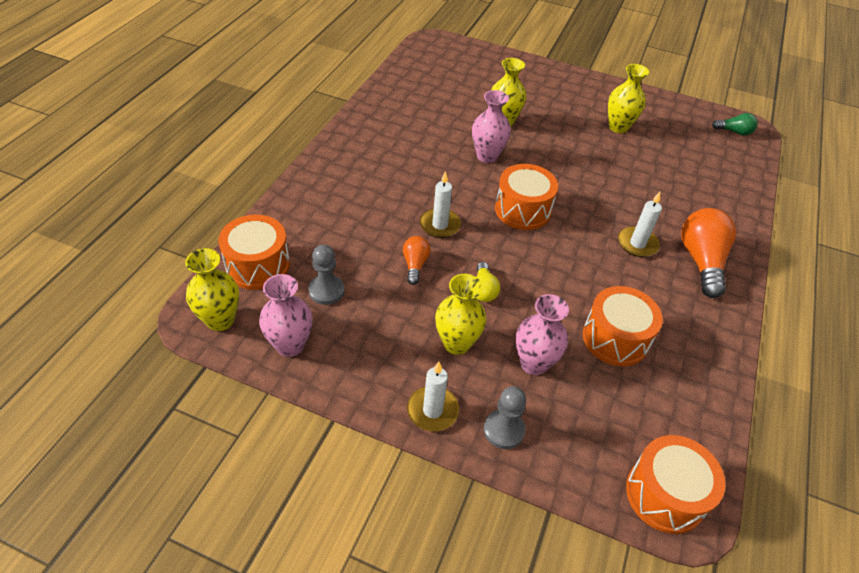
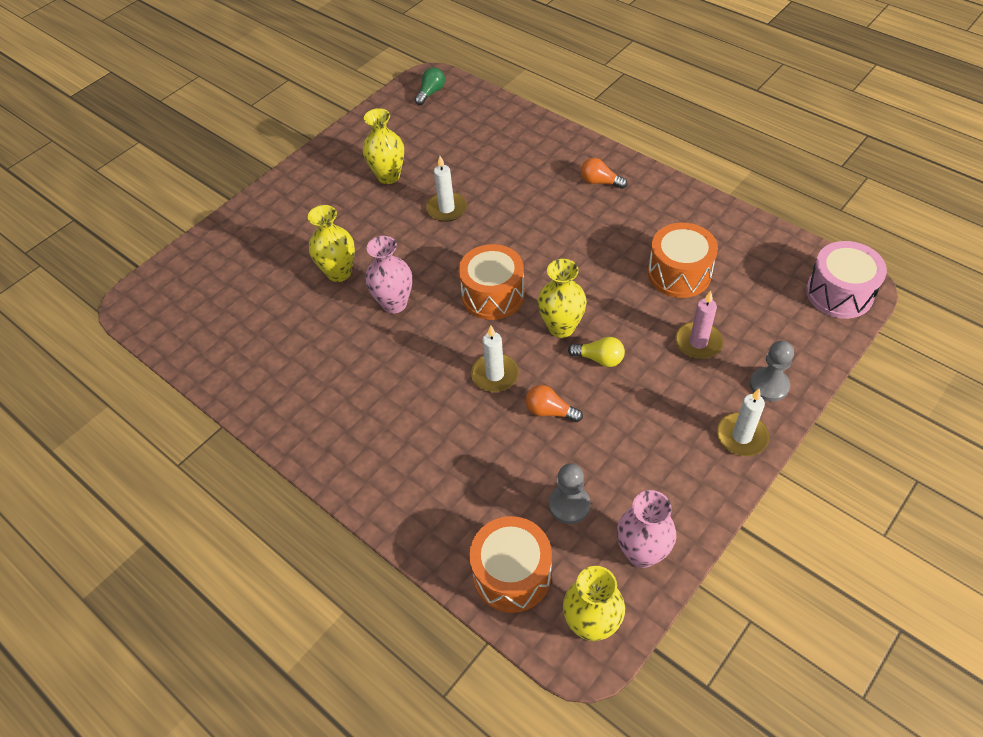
camera: 65 degrees left, 5 degrees up
(456, 343) = (664, 398): yellow vase -> yellow vase (561, 327)
(533, 363) = (698, 342): pink vase -> pink candle
(637, 244) = (566, 219): white candle -> white candle (447, 209)
(665, 494) = (839, 293): orange drum -> pink drum
(701, 261) = (600, 182): orange light bulb -> orange light bulb, size x0.53

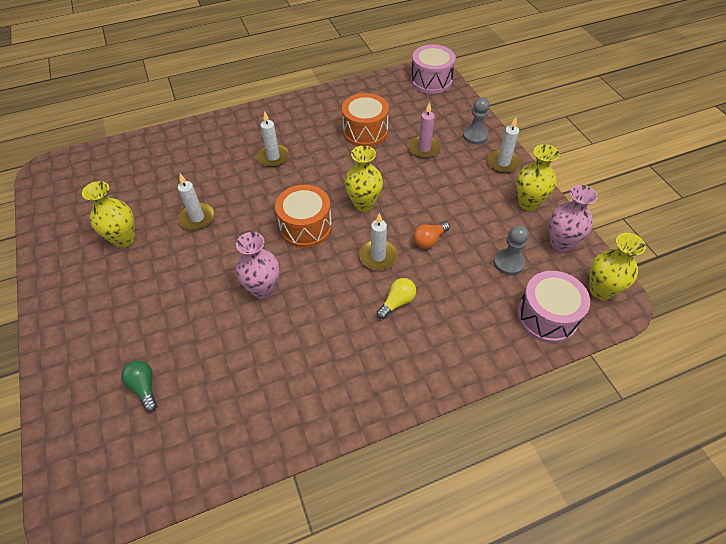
camera: 65 degrees left, 0 degrees up
(339, 272) = (197, 314): yellow vase -> yellow vase (528, 203)
(431, 93) = (62, 176): green light bulb -> green light bulb (144, 387)
(512, 574) = (547, 316): orange drum -> pink drum
(571, 218) = (273, 157): none -> white candle
(599, 359) = (404, 197): yellow light bulb -> yellow light bulb (397, 302)
(600, 182) = (255, 130): orange light bulb -> none

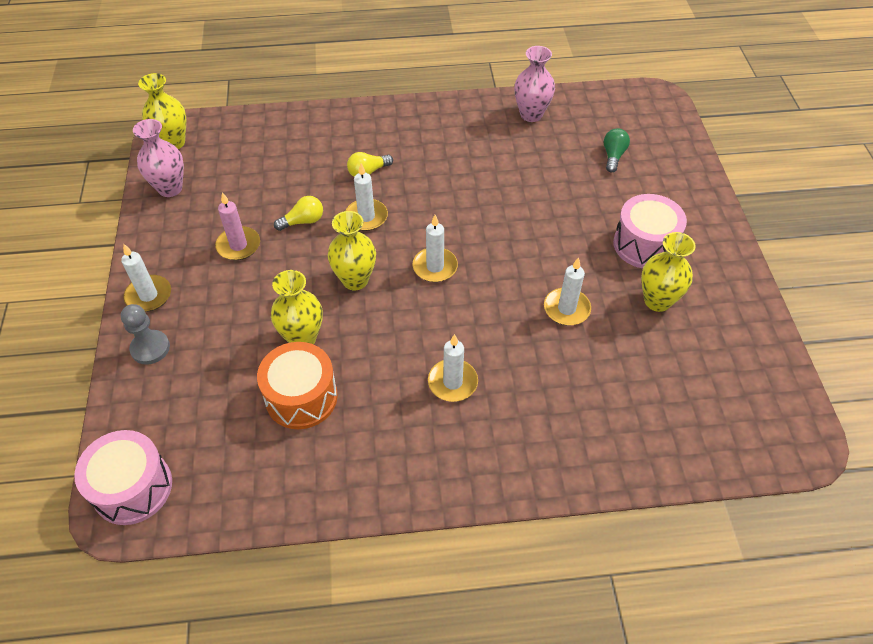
camera: 165 degrees left, 0 degrees up
(144, 387) = (613, 156): green light bulb -> green light bulb turned 150 degrees counterclockwise
(263, 289) = (497, 211): pink vase -> pink vase (531, 114)
(306, 227) = (435, 267): orange drum -> white candle
(424, 148) = (234, 344): pink candle -> pink candle (238, 245)
(429, 240) = (303, 221): orange light bulb -> yellow light bulb
(508, 263) = (237, 182): grey pawn -> none
(528, 203) = (164, 237): yellow vase -> yellow vase (302, 338)
(547, 316) = (240, 134): pink drum -> pink drum (644, 245)

